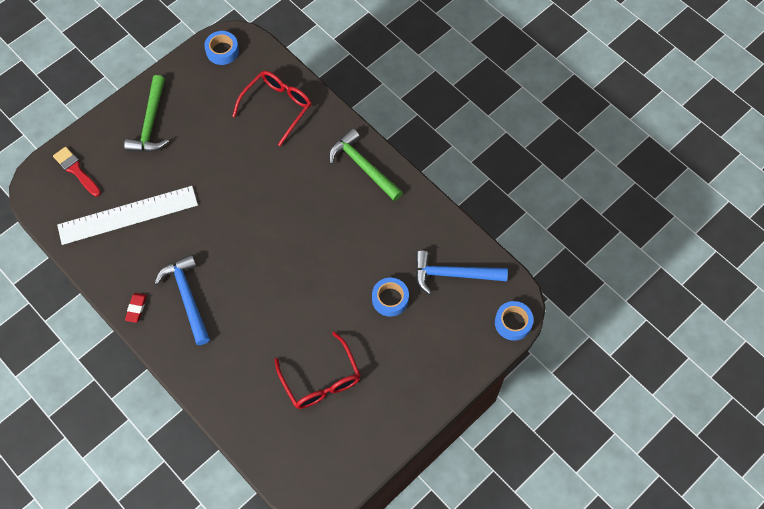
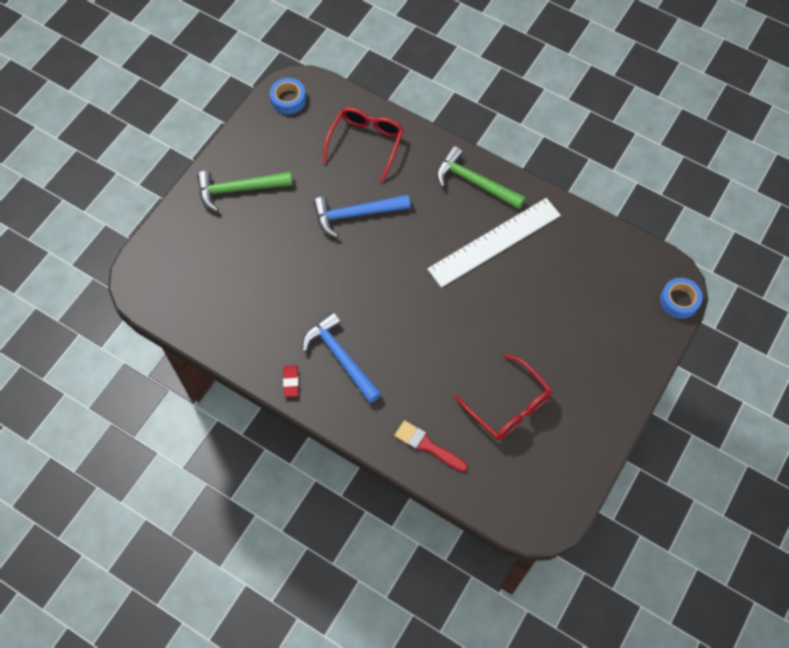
camera: 15 degrees left, 0 degrees up
(76, 170) = (176, 256): red brush -> red brush (427, 446)
(128, 215) = (248, 288): white ruler -> white ruler (494, 242)
(151, 123) = (239, 189): green hammer -> green hammer turned 90 degrees clockwise
(390, 299) = (549, 307): blue tape -> none
(453, 274) = (603, 268): blue hammer -> blue hammer (356, 214)

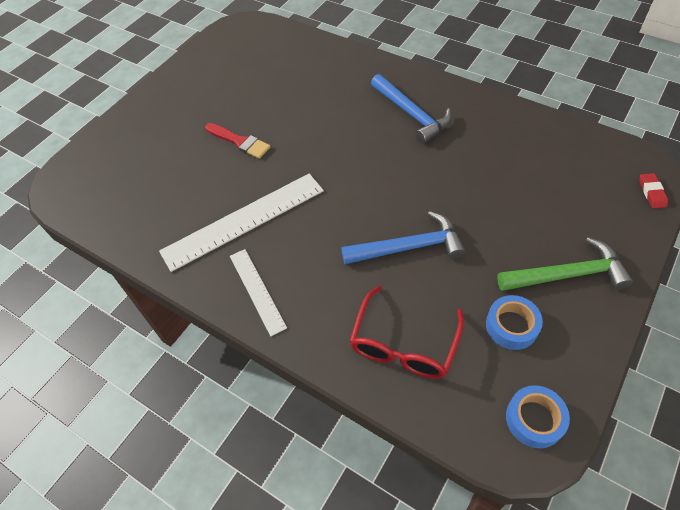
camera: 175 degrees left, 10 degrees down
(291, 382) = (457, 95): red eraser -> red eraser (652, 192)
(427, 446) = (329, 60): red brush -> red brush (240, 141)
(474, 182) = (257, 290): green hammer -> white ruler
(508, 405) = (255, 87): red glasses -> none
(679, 301) = (64, 170): blue tape -> blue tape (511, 326)

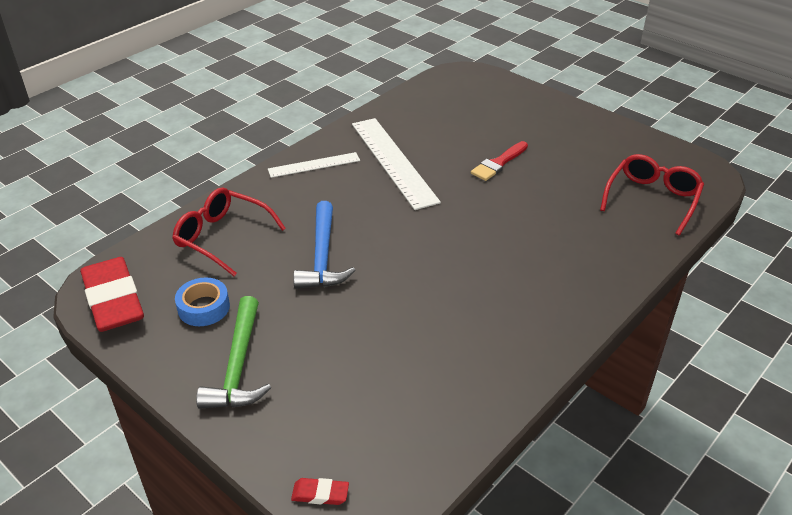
camera: 95 degrees right, 15 degrees down
(282, 52) = (652, 199): none -> red glasses
(412, 114) = (520, 291): blue hammer -> none
(534, 419) = (113, 300): blue tape -> red eraser

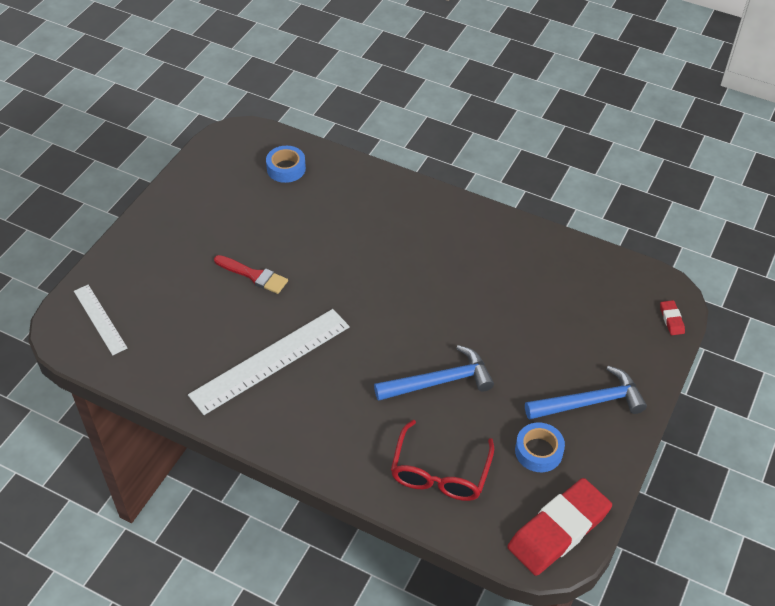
camera: 105 degrees left, 10 degrees up
(238, 366) = (590, 402): green hammer -> blue hammer
(314, 165) = (294, 429): white ruler -> white ruler (100, 319)
(652, 199) = (286, 168): red glasses -> blue tape

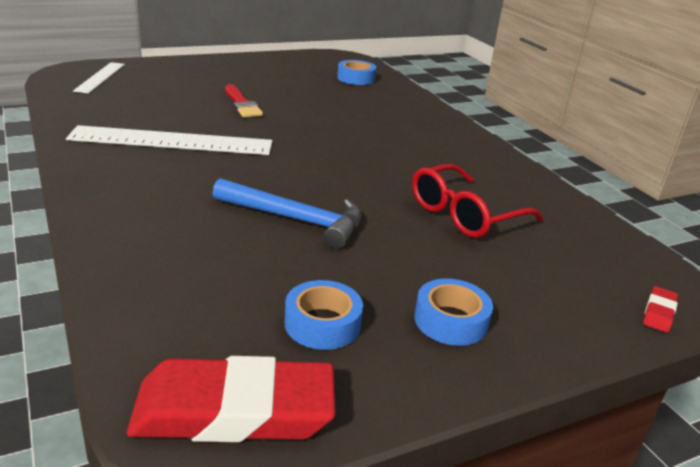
camera: 35 degrees right, 20 degrees down
(440, 472) = (186, 275): red glasses -> red glasses (465, 214)
(590, 402) = (451, 321): blue hammer -> blue tape

